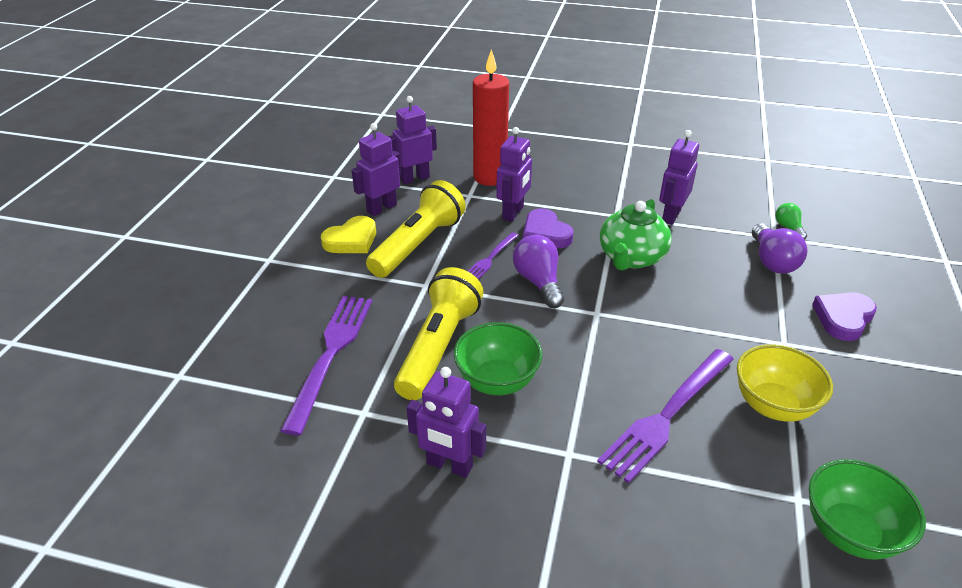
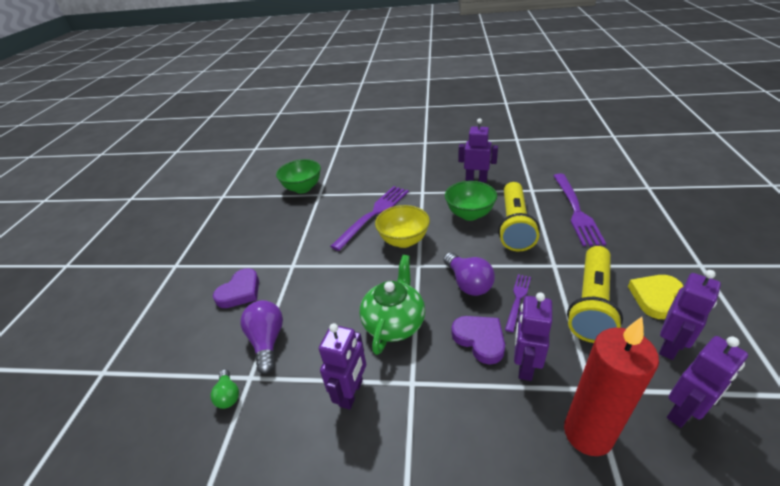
camera: 175 degrees right, 0 degrees up
(773, 405) = (315, 228): yellow bowl -> yellow bowl (403, 241)

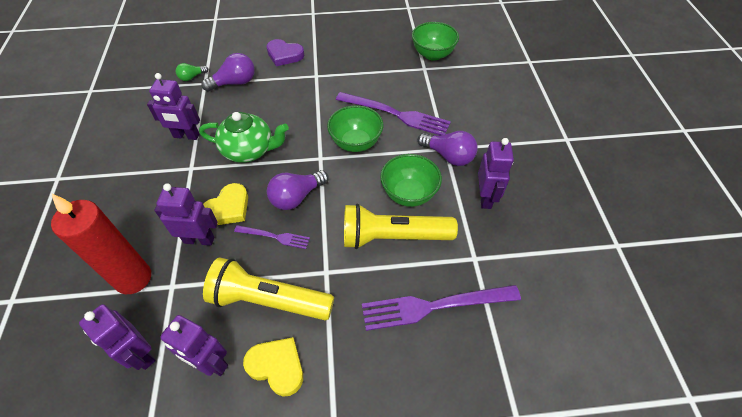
camera: 75 degrees right, 15 degrees up
(403, 241) = (356, 143): yellow bowl -> green bowl
(431, 191) = (448, 156): none -> purple light bulb
(480, 340) = (228, 208): purple heart -> yellow heart

